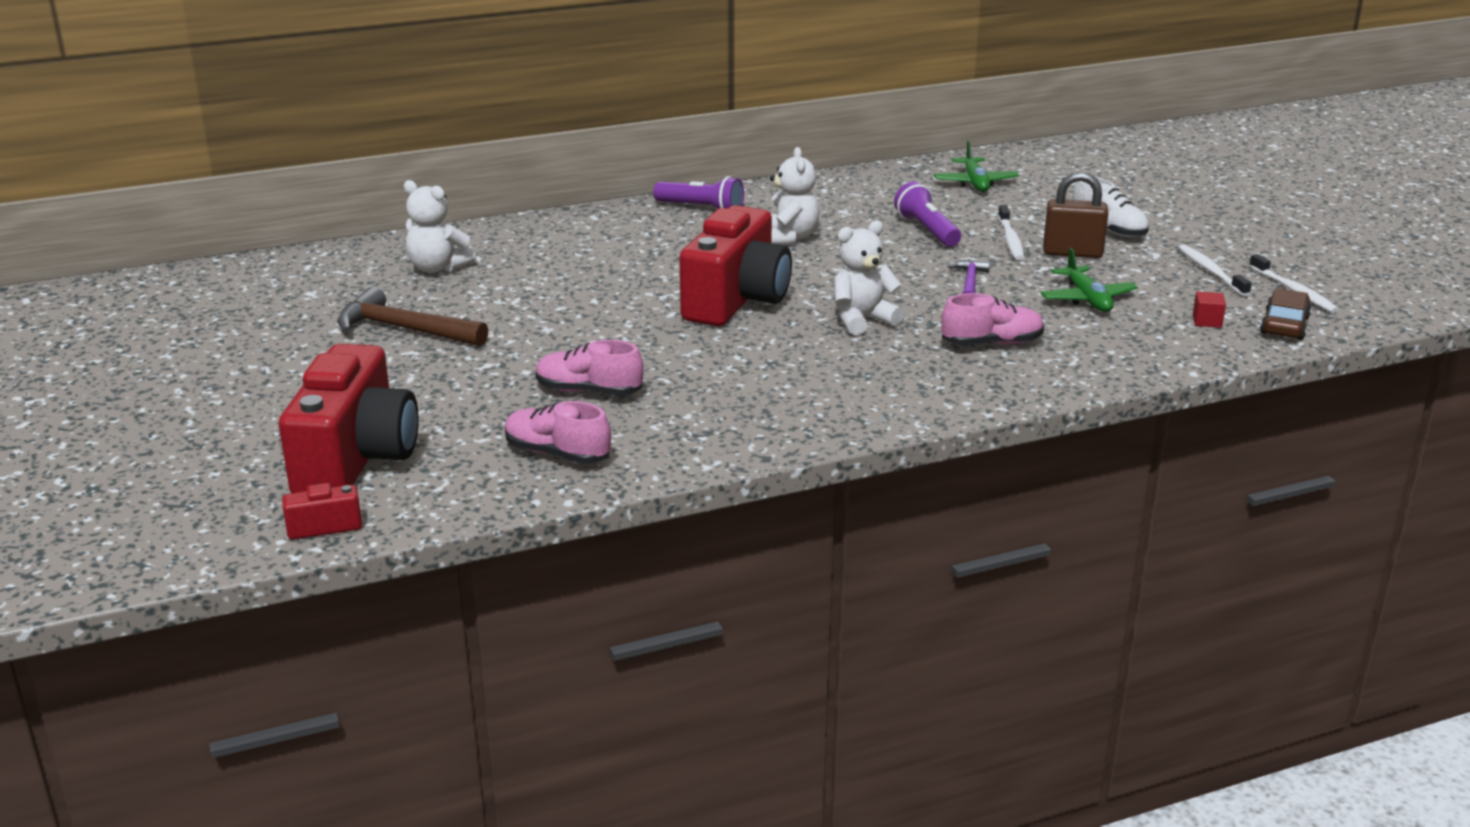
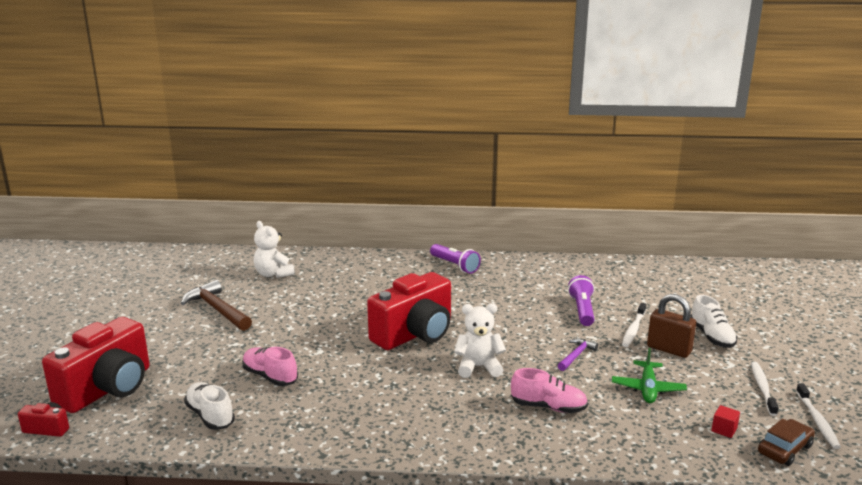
camera: 25 degrees right, 5 degrees down
(557, 454) = (210, 416): pink shoe -> white shoe
(789, 238) = (488, 297): white teddy bear -> none
(975, 183) = (646, 282): green plane -> none

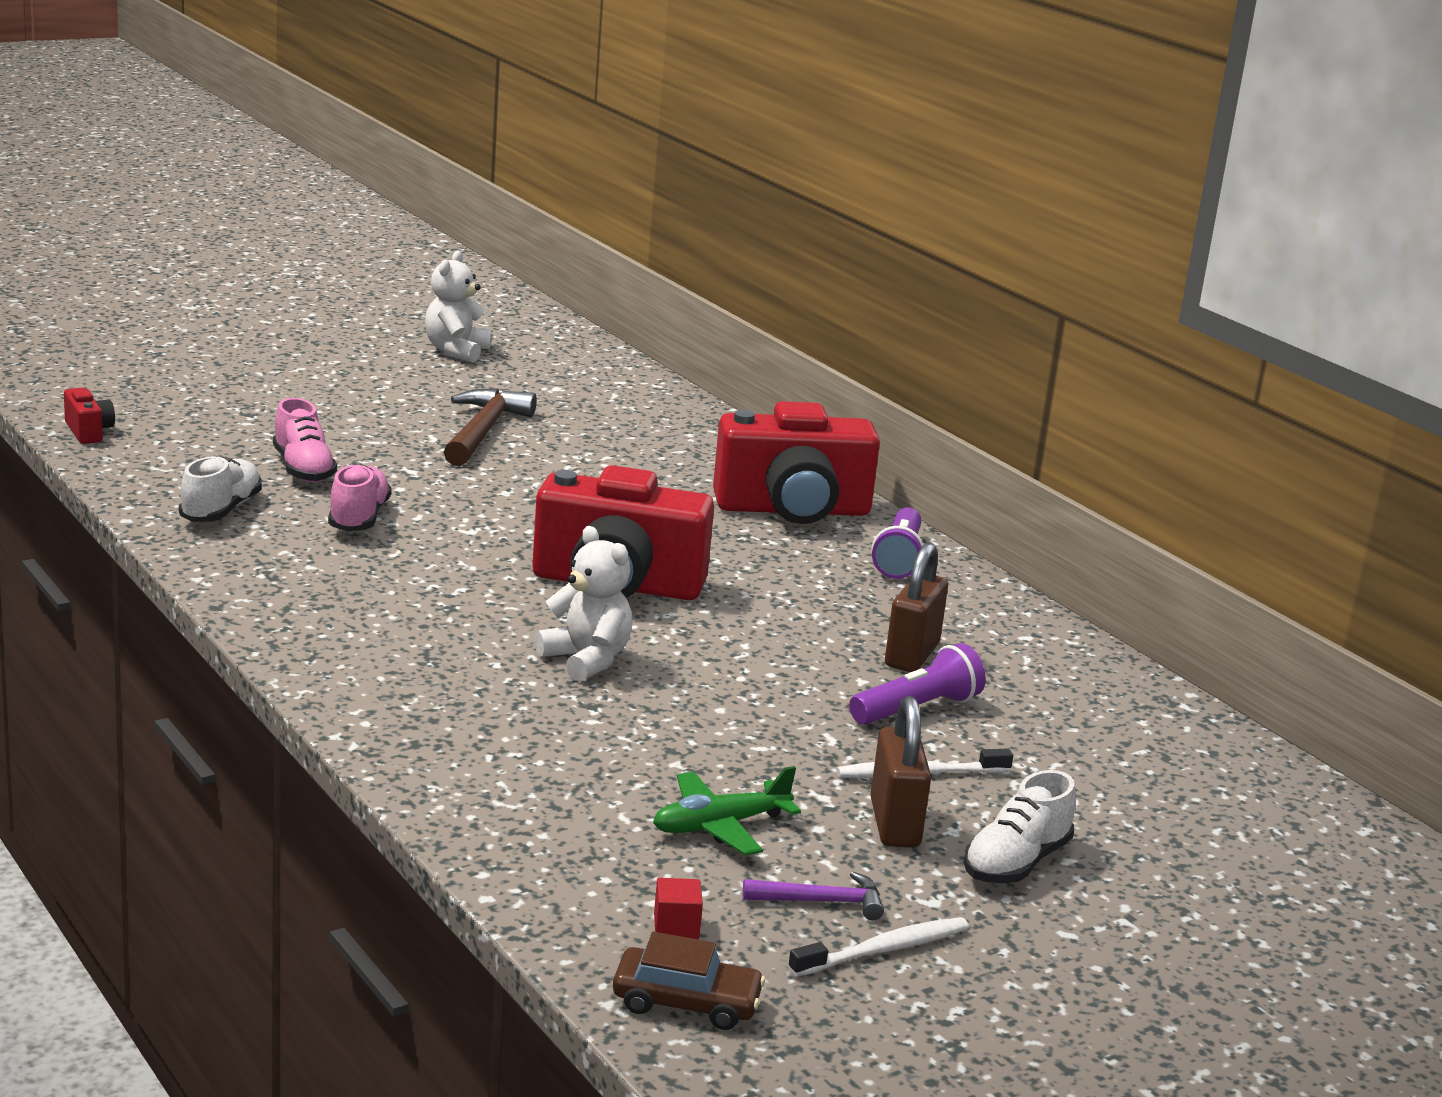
camera: 50 degrees right, 0 degrees up
(107, 389) = (207, 433): red camera -> red camera (792, 510)
(273, 274) = (641, 434): white teddy bear -> white teddy bear (456, 351)
(538, 294) = (912, 655): none -> brown padlock
(548, 407) = (542, 745): pink shoe -> pink shoe (303, 469)
(576, 355) = (742, 736): purple hammer -> purple hammer (821, 902)
(817, 421) = (837, 1030): white toothbrush -> none

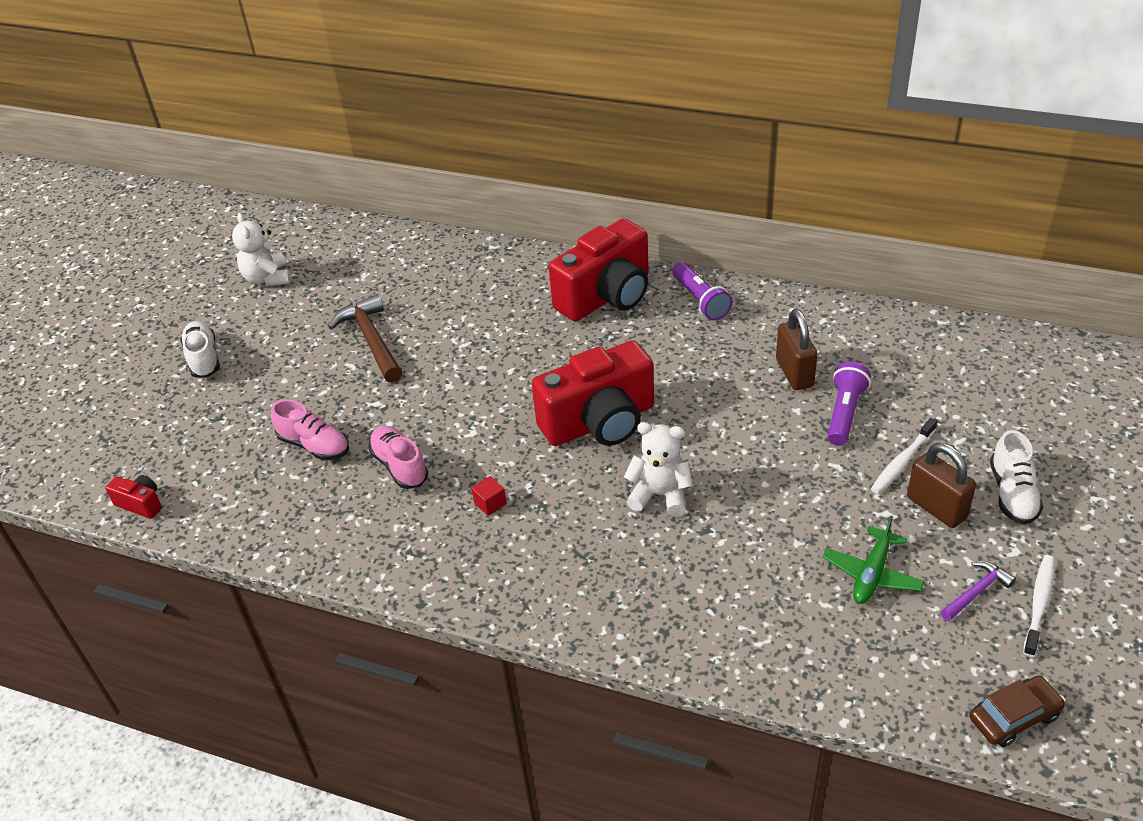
camera: 30 degrees left, 20 degrees up
(221, 510) = (315, 517): white shoe -> white shoe (203, 358)
(676, 926) = (944, 666): red cube -> red cube (490, 503)

